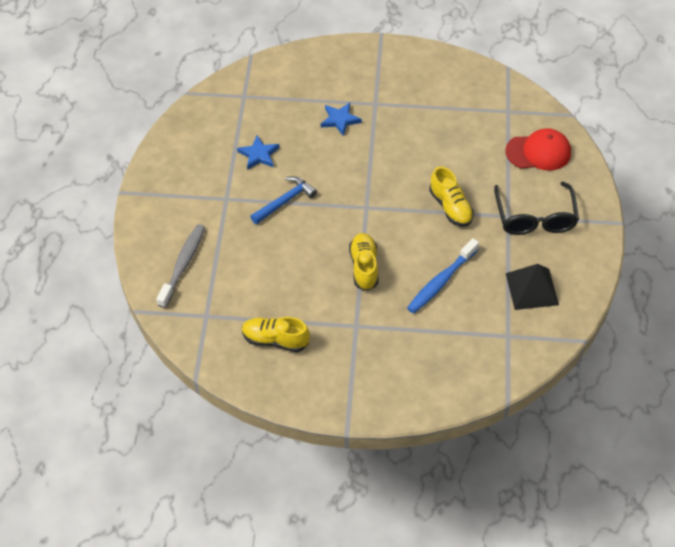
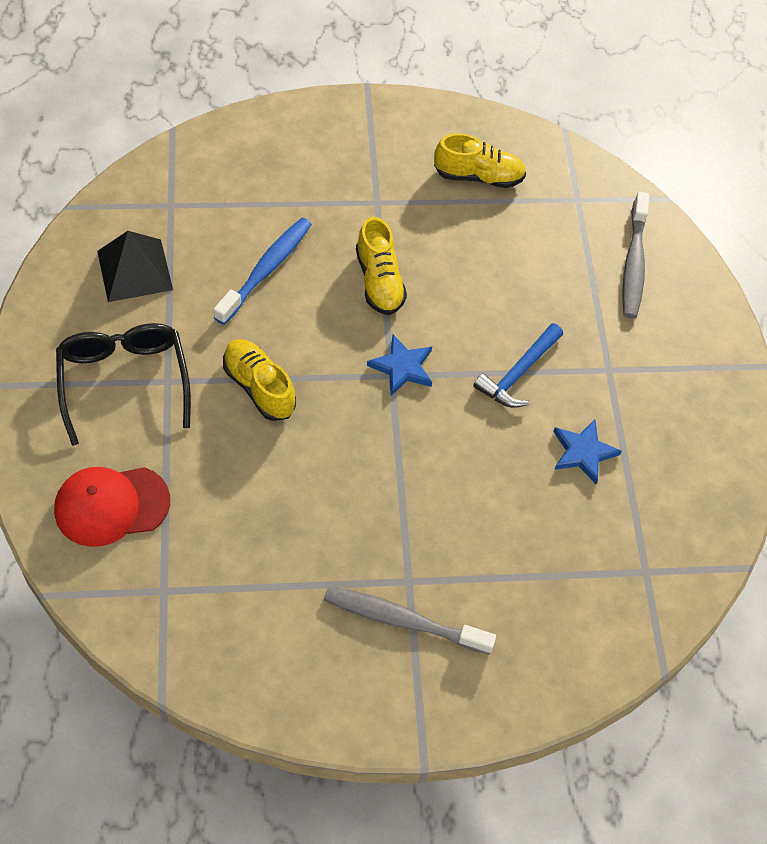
camera: 165 degrees right, 5 degrees up
(340, 120) = (464, 537): blue star -> blue star (402, 367)
(381, 87) = (402, 620): none -> grey toothbrush

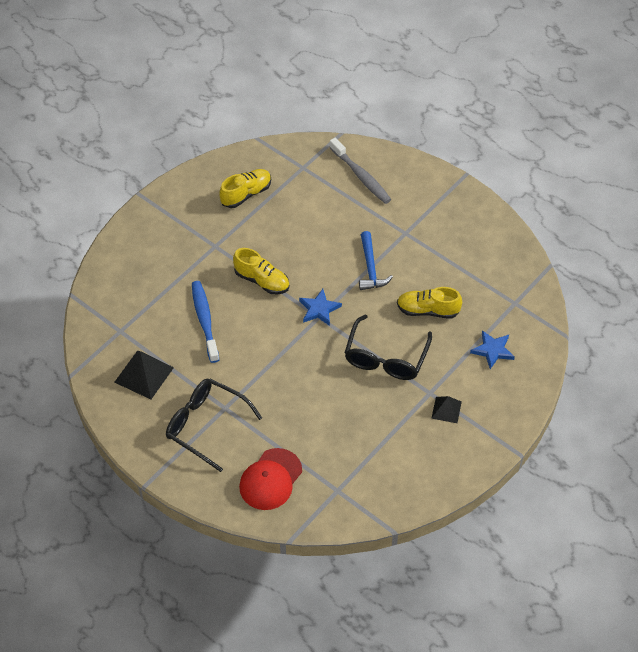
camera: 40 degrees left, 5 degrees down
(259, 387) = (269, 373): yellow shoe -> yellow shoe (428, 310)
(402, 620) = (446, 410): grey toothbrush -> black pyramid
(408, 491) = (386, 358): none -> black glasses
(583, 452) = (436, 277): blue star -> blue star (493, 350)

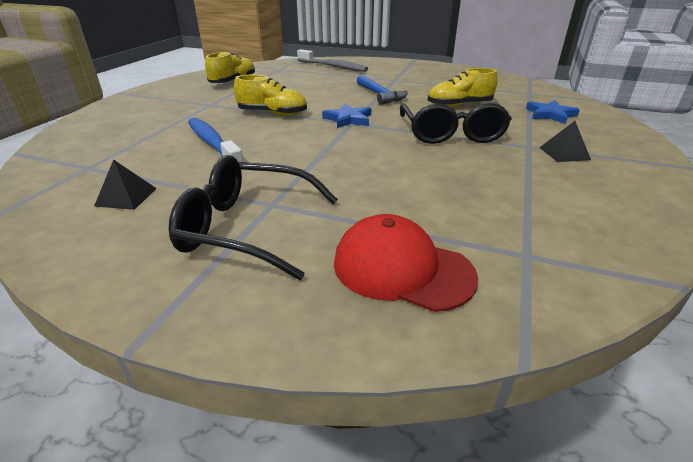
camera: 20 degrees left, 20 degrees down
(144, 374) = (126, 197): black pyramid -> black pyramid, size x0.59
(270, 479) = (402, 269): red cap -> red cap turned 105 degrees clockwise

